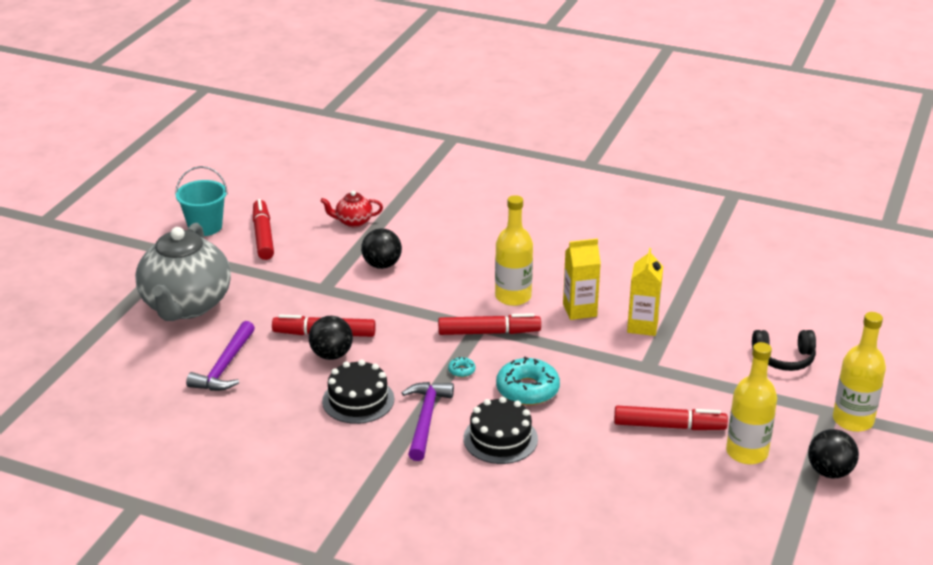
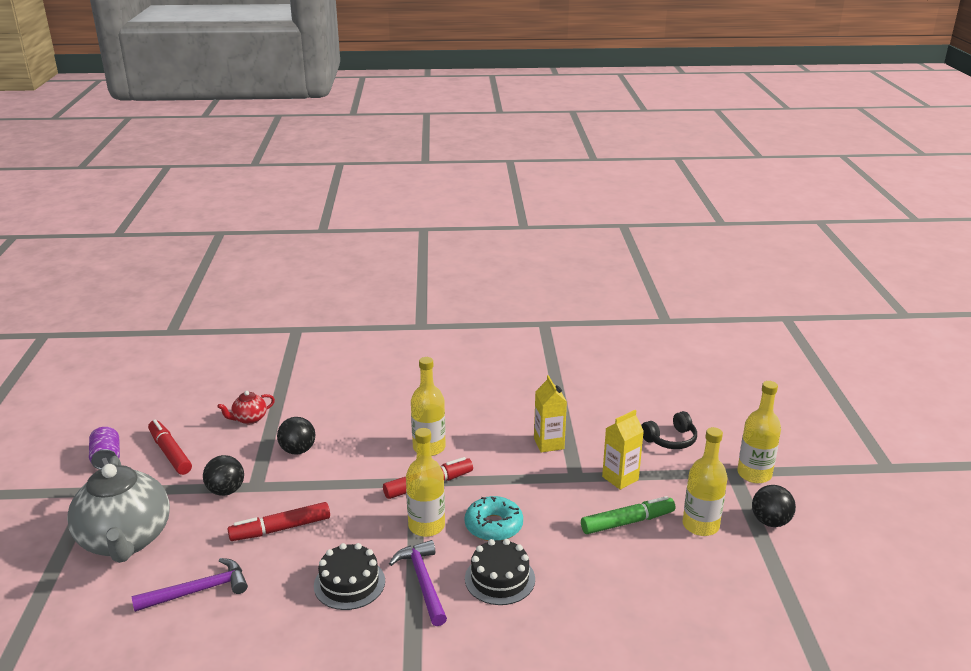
camera: 25 degrees left, 5 degrees down
(205, 227) = (107, 459): turquoise bucket -> purple can
(225, 366) = (198, 591): purple hammer -> purple hammer turned 105 degrees counterclockwise
(331, 355) = (299, 547): black ball -> black ball (226, 491)
(461, 370) = (426, 526): turquoise donut -> yellow bottle
(579, 310) = (491, 444): yellow carton -> yellow carton (620, 478)
(669, 426) = (627, 522): red marker -> green marker

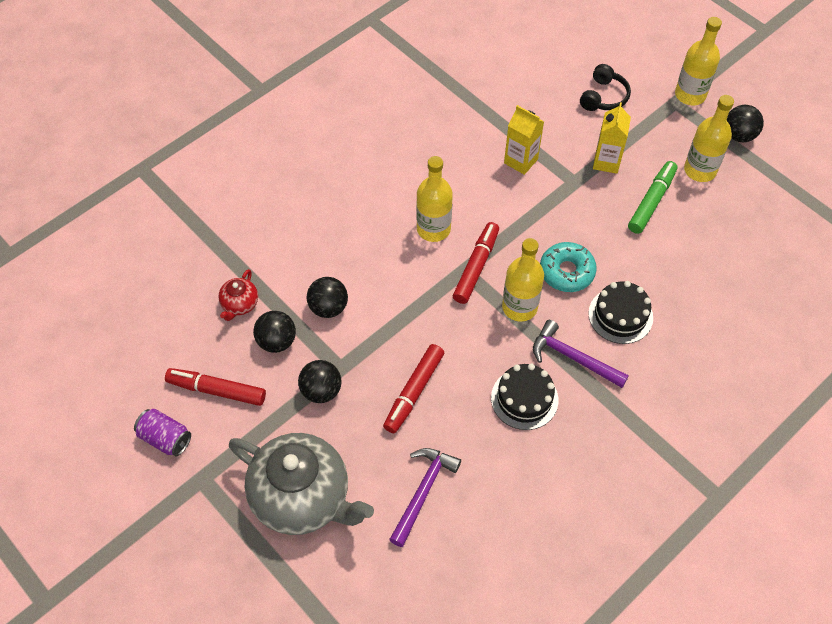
camera: 40 degrees left, 30 degrees up
(241, 449) = (277, 341): none -> black ball

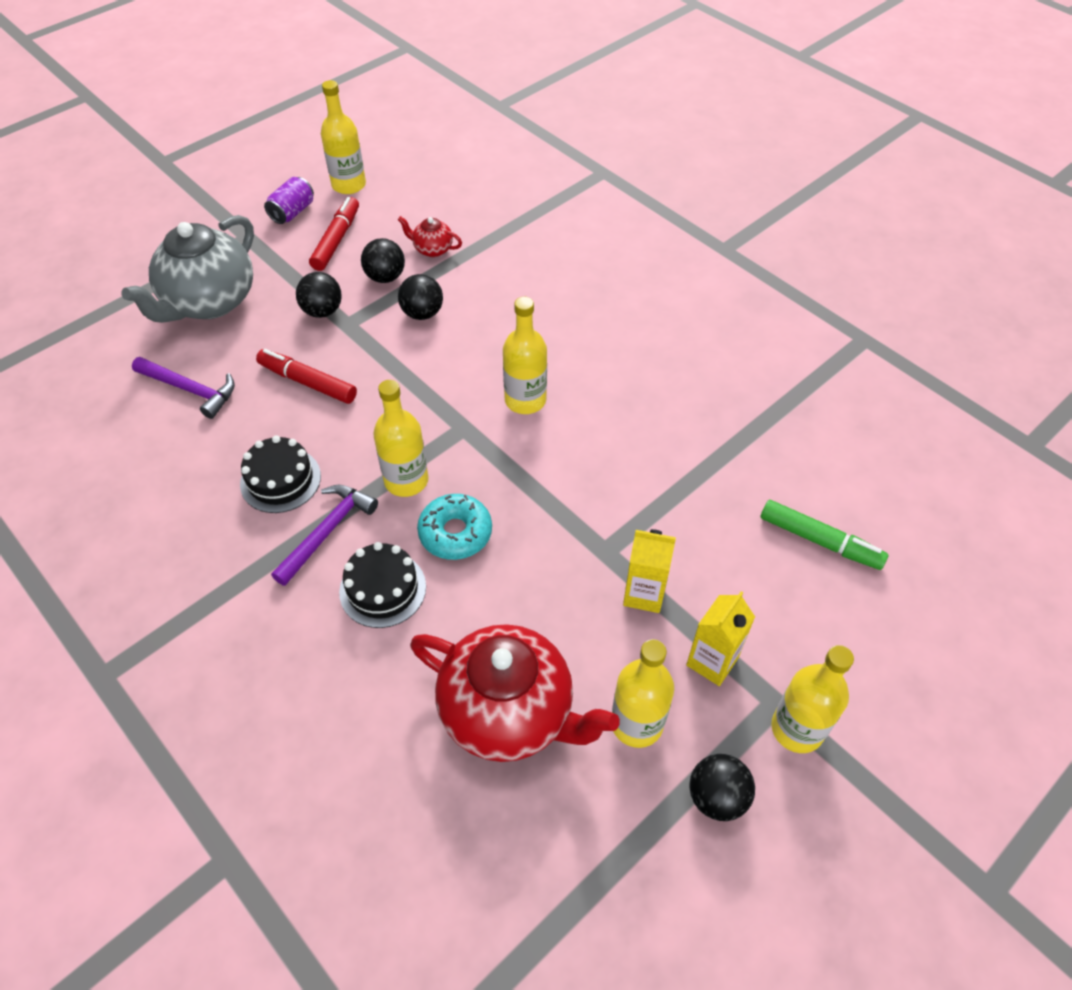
camera: 90 degrees right, 5 degrees down
(126, 388) = (349, 185): none -> yellow bottle
(476, 267) = (468, 440): red marker -> none
(520, 161) = (637, 491): yellow carton -> yellow carton (712, 661)
(603, 97) = (771, 600): black headphones -> none
(651, 201) = (573, 647): green marker -> green marker (820, 541)
(704, 236) = (509, 713): none -> red teapot

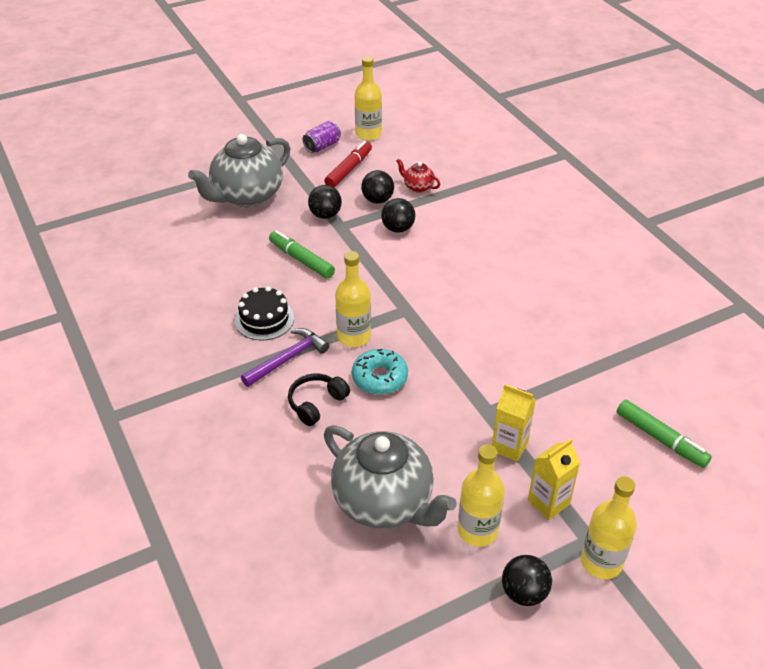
camera: 15 degrees right, 10 degrees down
(190, 390) = (218, 250): purple hammer -> none
(308, 382) = (301, 260): red marker -> green marker
(383, 589) = (316, 403): black cake -> black headphones
(509, 713) = (384, 502): red teapot -> grey teapot
(525, 400) = (458, 300): yellow bottle -> none

